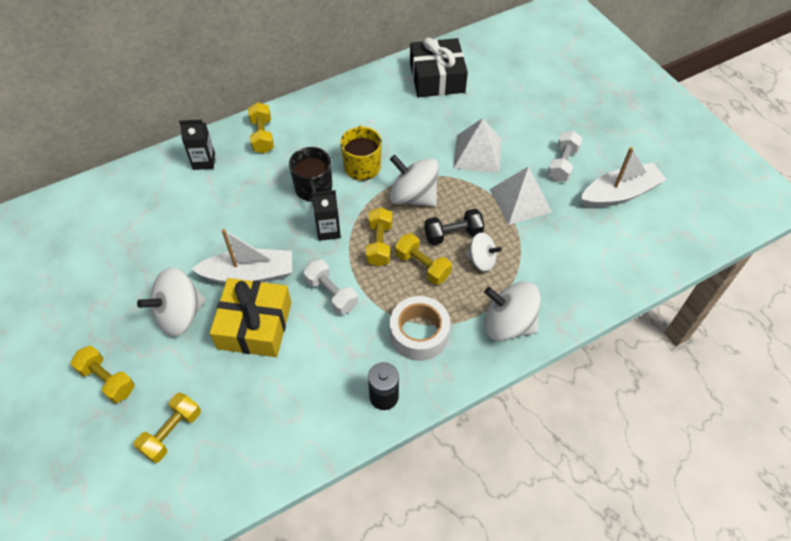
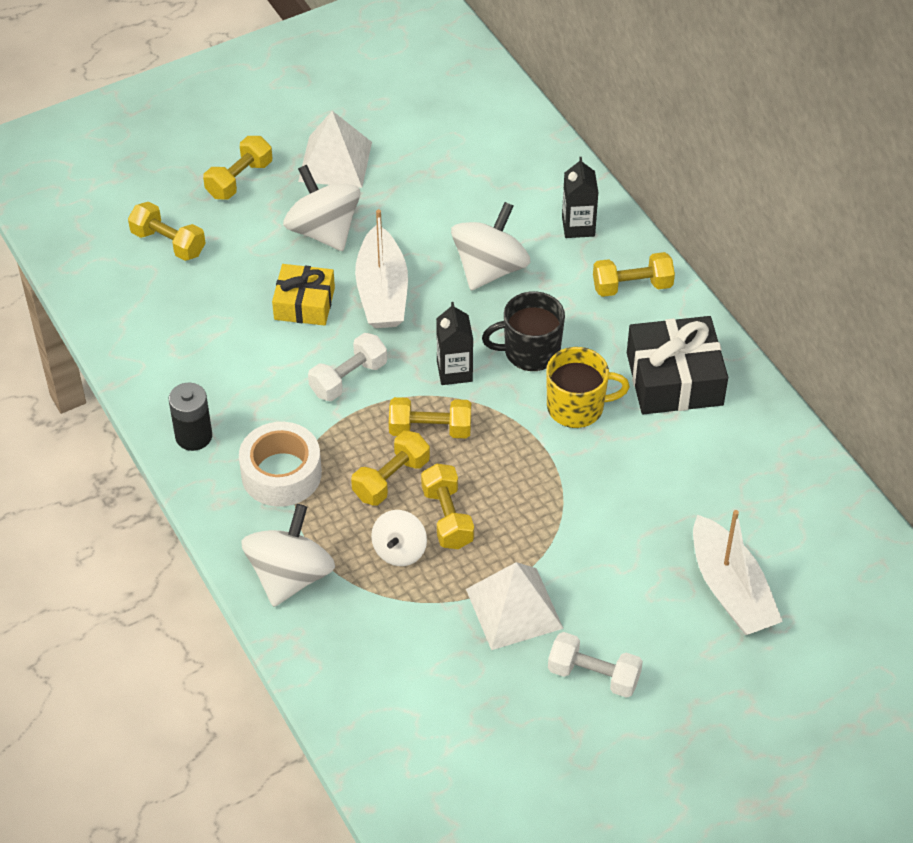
camera: 90 degrees right, 5 degrees down
(255, 325) = (304, 304): yellow gift -> yellow gift, size x0.65
(413, 196) = (519, 470): white spinning top -> white spinning top (490, 269)
(437, 78) = (785, 506): black gift -> black gift (674, 379)
(453, 234) = (447, 517): black dumbbell -> yellow dumbbell
(477, 153) = (611, 556): white pyramid -> white pyramid (335, 161)
(619, 194) = (531, 752): white boat -> white boat (731, 590)

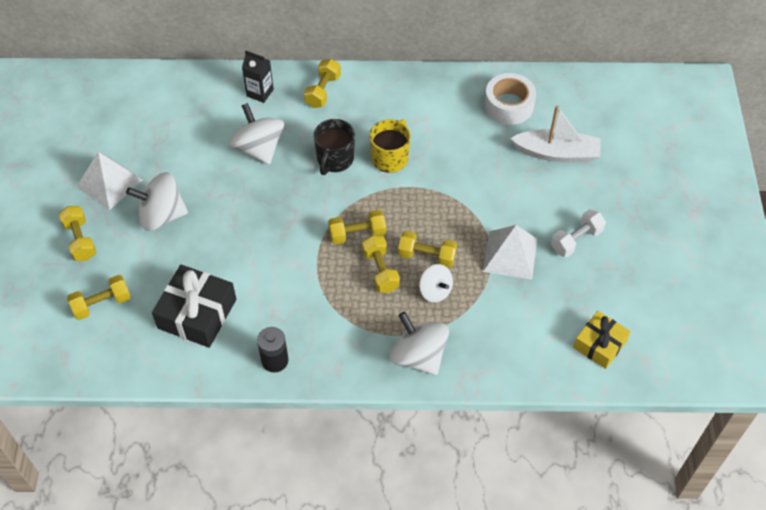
camera: 60 degrees left, 5 degrees up
(281, 473) = (337, 325): white tape -> white tape (509, 105)
(304, 304) = (213, 252): yellow gift -> yellow gift (600, 344)
(348, 378) = (289, 257): white dumbbell -> none
(382, 292) = (235, 208): white boat -> none
(430, 429) = (357, 234): yellow dumbbell -> yellow dumbbell turned 45 degrees clockwise
(454, 371) = (323, 202): black carton -> none
(674, 379) = (401, 106): black gift -> black gift (197, 313)

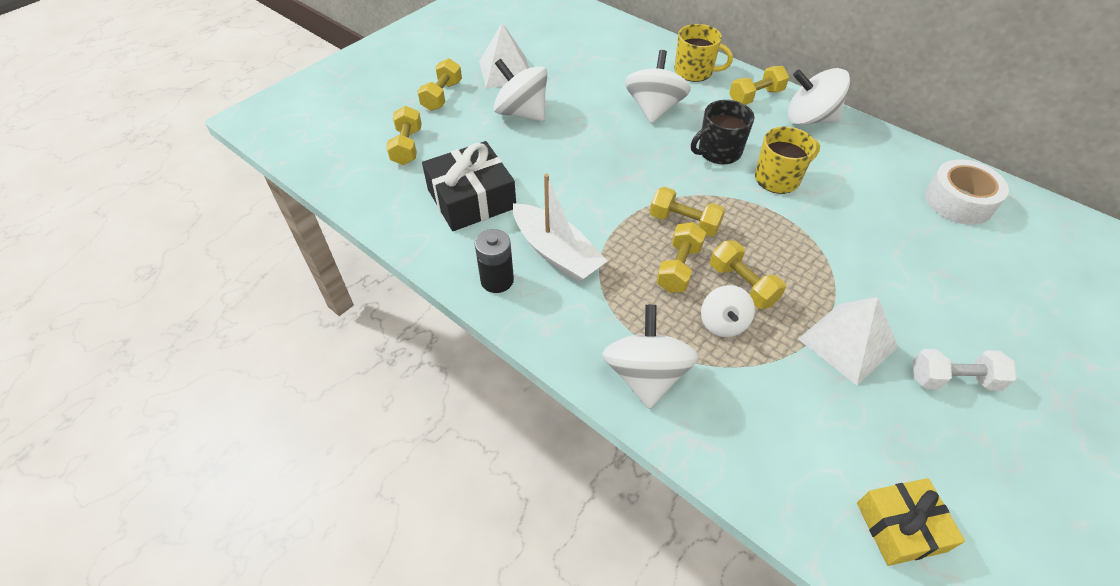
camera: 40 degrees right, 5 degrees down
(102, 304) = (407, 146): yellow dumbbell -> yellow dumbbell turned 75 degrees clockwise
(260, 93) = (694, 72): black carton -> yellow mug
(374, 90) = (809, 119): none -> white spinning top
(557, 153) = (991, 275): white boat -> white boat (556, 253)

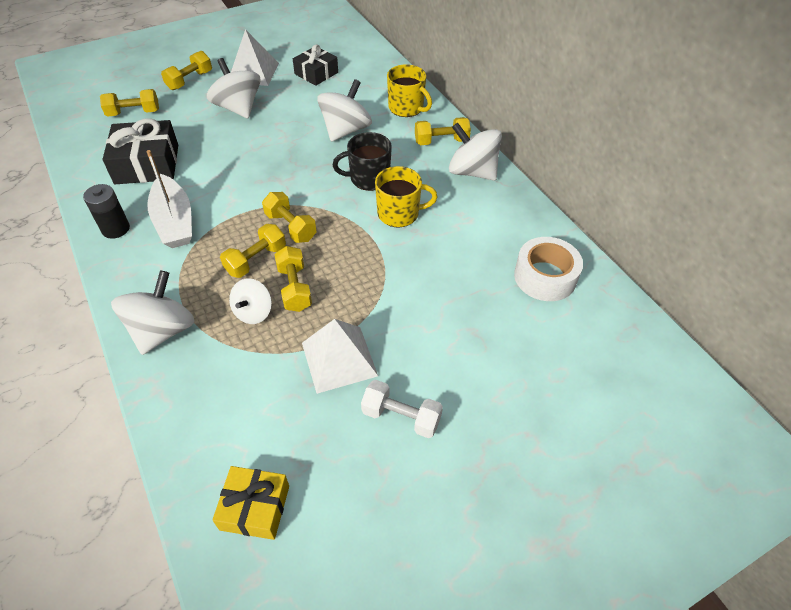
camera: 20 degrees right, 0 degrees up
(407, 146) = (134, 113): yellow dumbbell -> yellow dumbbell turned 60 degrees clockwise
(574, 57) = (316, 73): none -> black gift

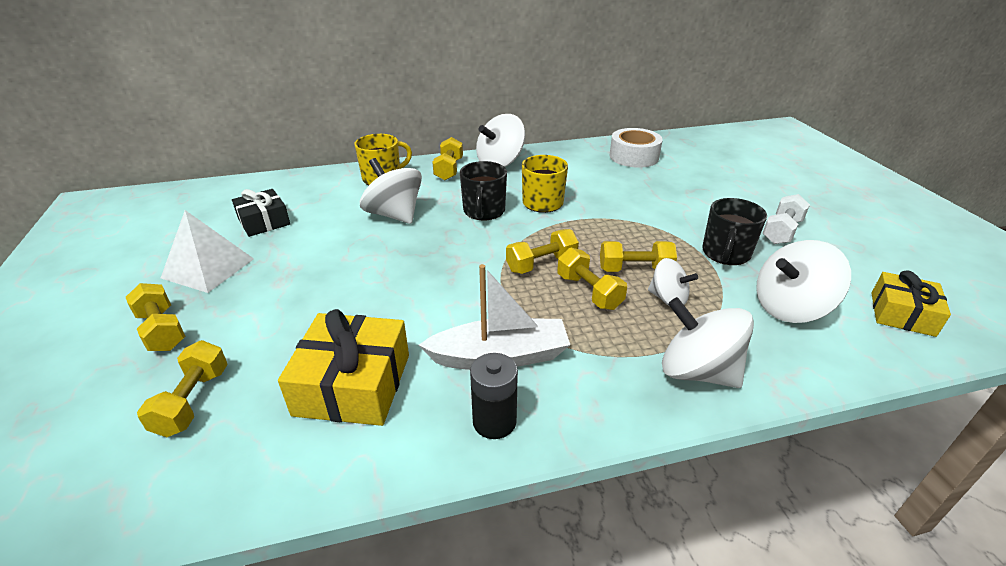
camera: 75 degrees left, 15 degrees down
(147, 164) = (353, 384): black gift -> yellow gift
(238, 108) = (283, 286): white spinning top -> white spinning top (790, 308)
(339, 359) = (725, 253): white pyramid -> black mug

